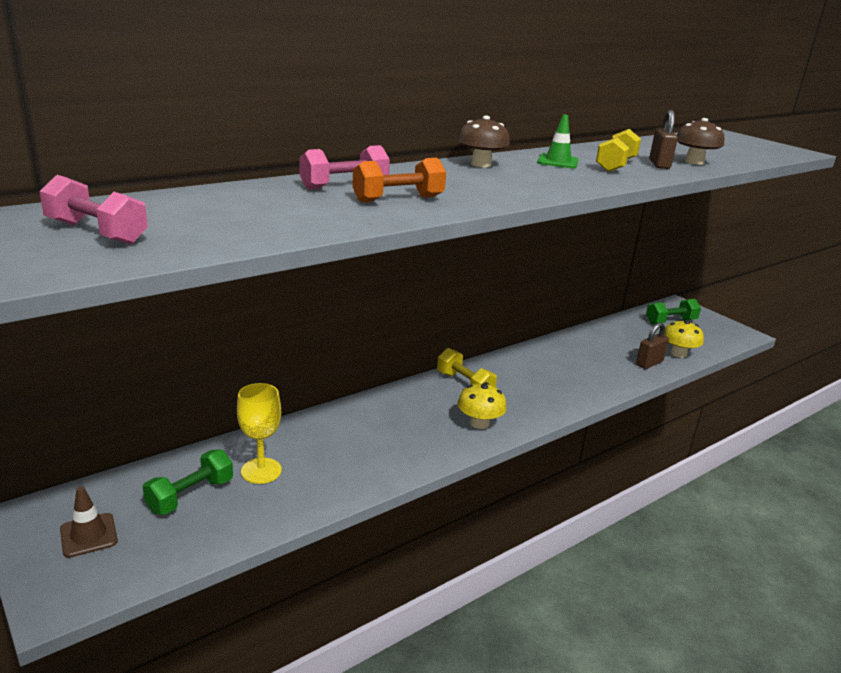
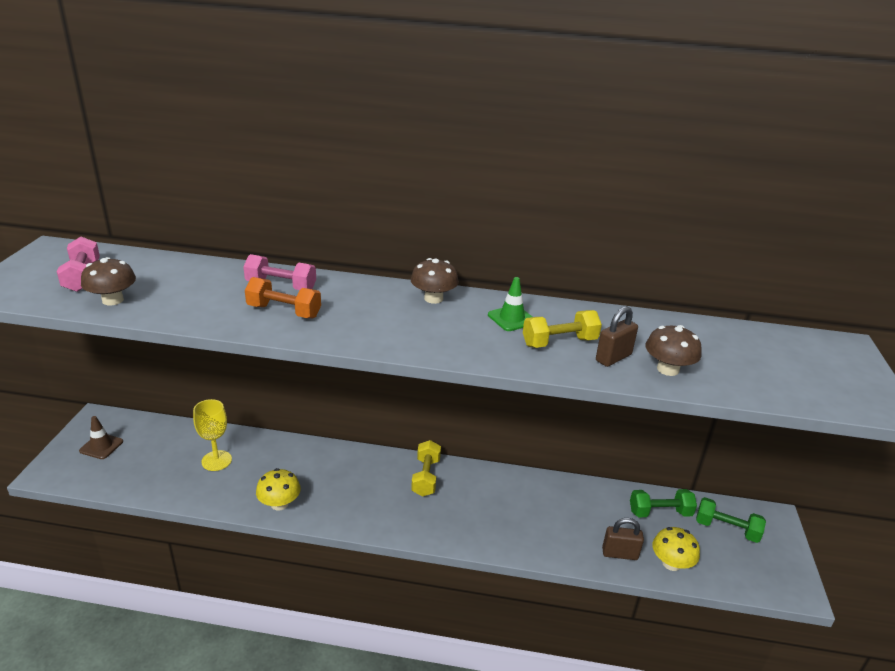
camera: 45 degrees right, 5 degrees up
(190, 495) = (166, 453): green dumbbell -> green dumbbell (660, 512)
(200, 238) = (113, 300): none -> brown mushroom
(479, 423) = (385, 513): yellow mushroom -> yellow mushroom (279, 504)

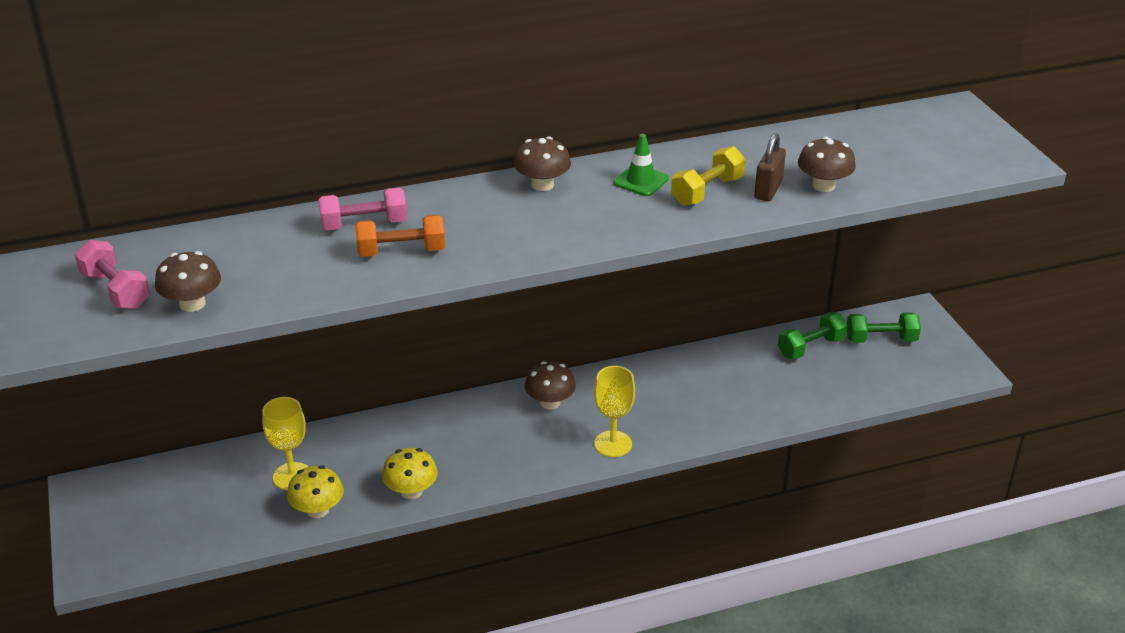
camera: 25 degrees left, 5 degrees up
(101, 446) = (127, 516): brown traffic cone -> none
(426, 477) = (550, 402): yellow dumbbell -> brown mushroom
(447, 528) = (613, 444): none -> yellow goblet
(619, 554) = (797, 401): brown padlock -> none
(671, 563) = (849, 391): yellow mushroom -> yellow mushroom (317, 510)

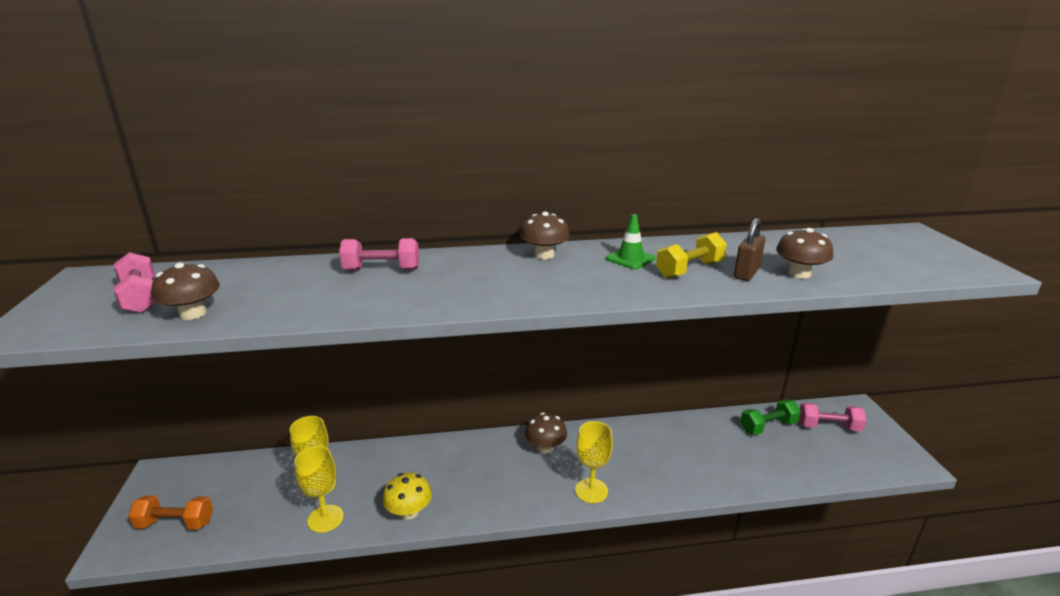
camera: 10 degrees right, 10 degrees down
(317, 510) = (325, 518): yellow mushroom -> yellow goblet
(401, 251) = (401, 291): orange dumbbell -> orange dumbbell (175, 523)
(881, 339) = (828, 427): green dumbbell -> pink dumbbell

